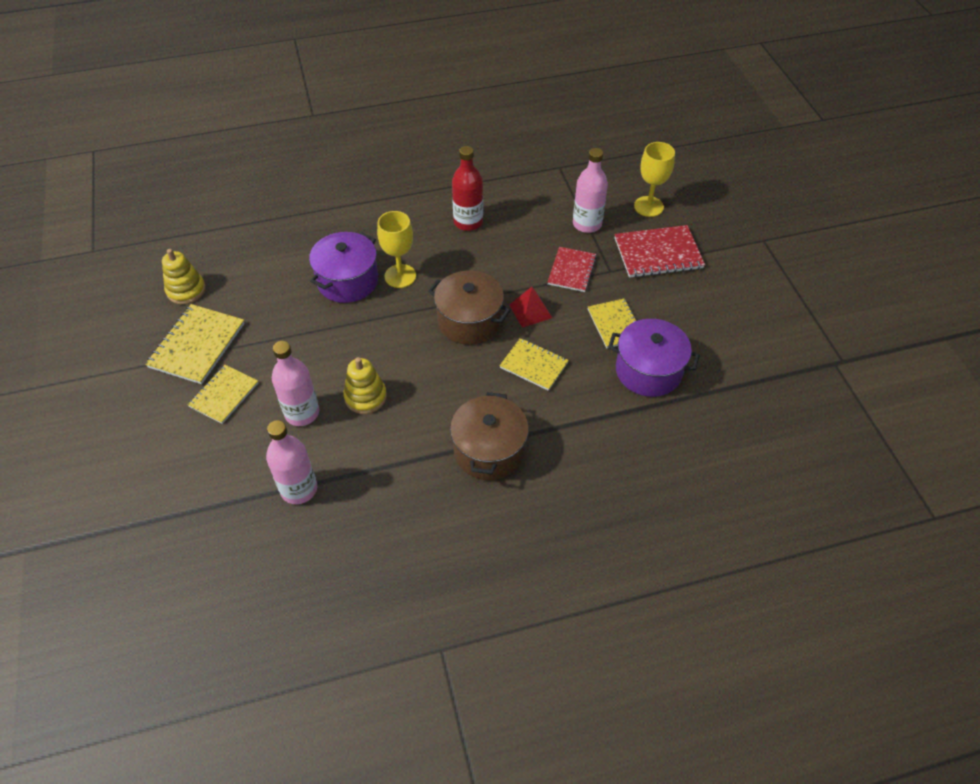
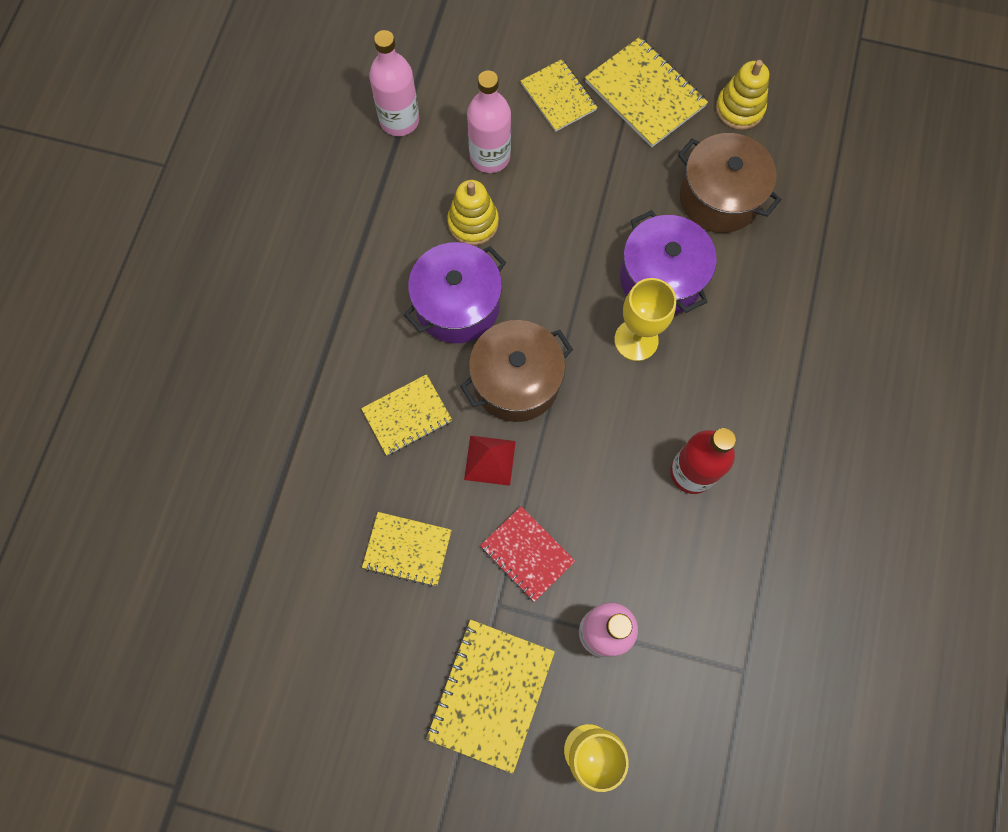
camera: 120 degrees right, 20 degrees up
(489, 450) = (328, 307): brown pot -> brown pot (719, 198)
(648, 371) = (317, 541): purple pot -> purple pot (457, 305)
(658, 253) = (490, 694): red notebook -> yellow notebook

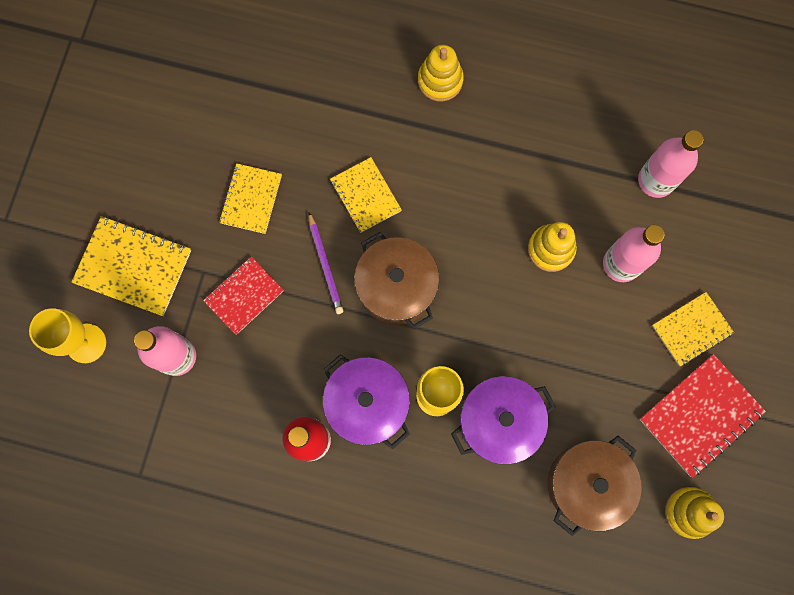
camera: 90 degrees right, 5 degrees up
(270, 333) = (440, 80): none -> yellow stacking toy
(457, 305) = (468, 236): purple pot -> purple pot (367, 404)
(489, 460) = (325, 265): red pyramid -> purple pencil
(645, 94) = (700, 415): yellow notebook -> red notebook

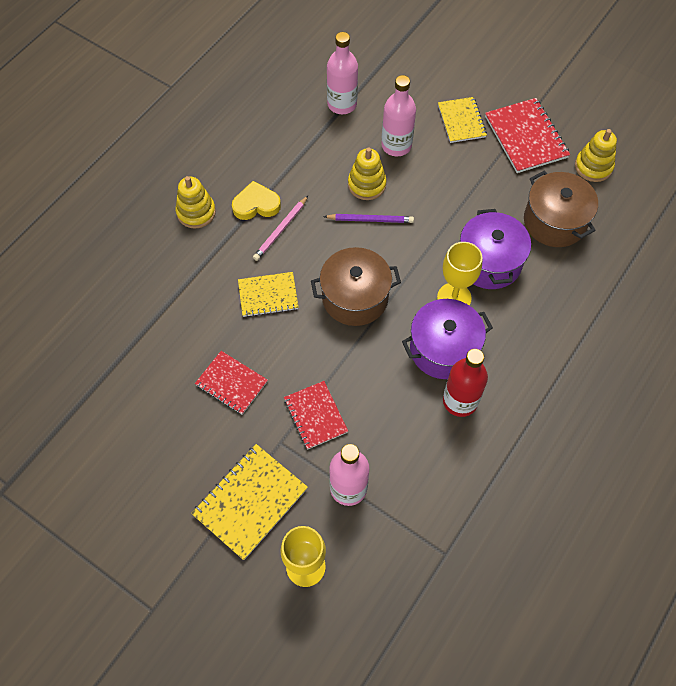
camera: 70 degrees left, 15 degrees down
(251, 199) = (231, 383): yellow notebook -> red notebook
(325, 265) = (314, 344): purple pencil -> purple pencil (370, 220)
(452, 177) = (280, 230): none -> pink pencil
(475, 139) = (256, 204): none -> yellow heart

